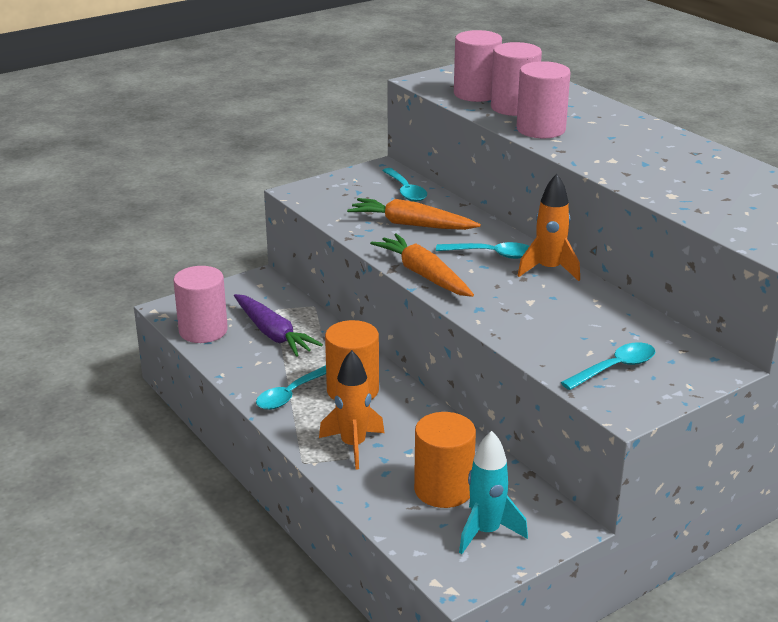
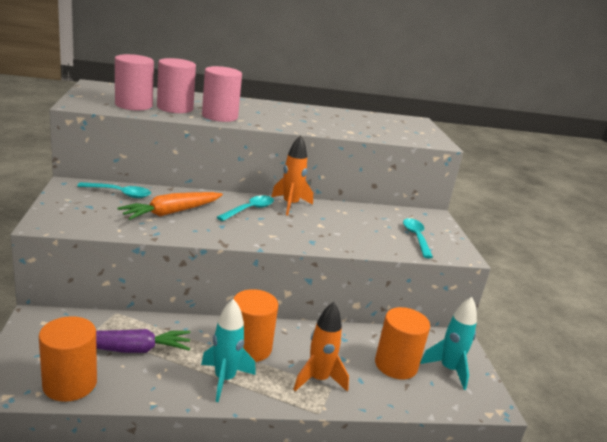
camera: 65 degrees left, 5 degrees down
(203, 331) = (70, 384): pink cylinder -> orange cylinder
(290, 395) = (224, 379): turquoise spoon -> turquoise rocket
(424, 275) = (247, 238): orange carrot -> none

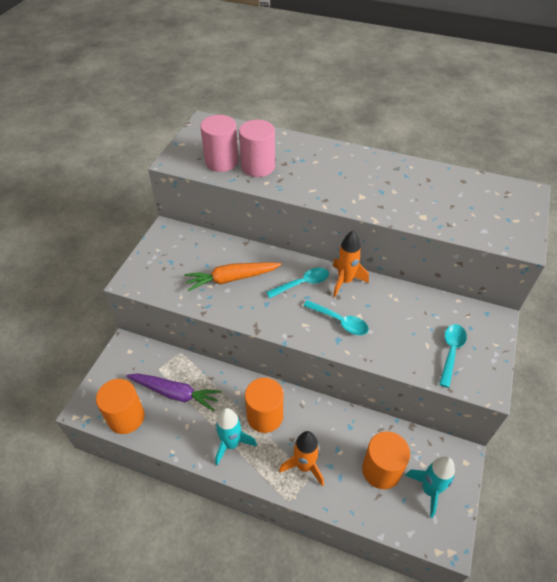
camera: 30 degrees right, 25 degrees up
(120, 194) = (200, 246): turquoise spoon -> turquoise spoon (340, 321)
(220, 116) = (294, 183): pink cylinder -> none

